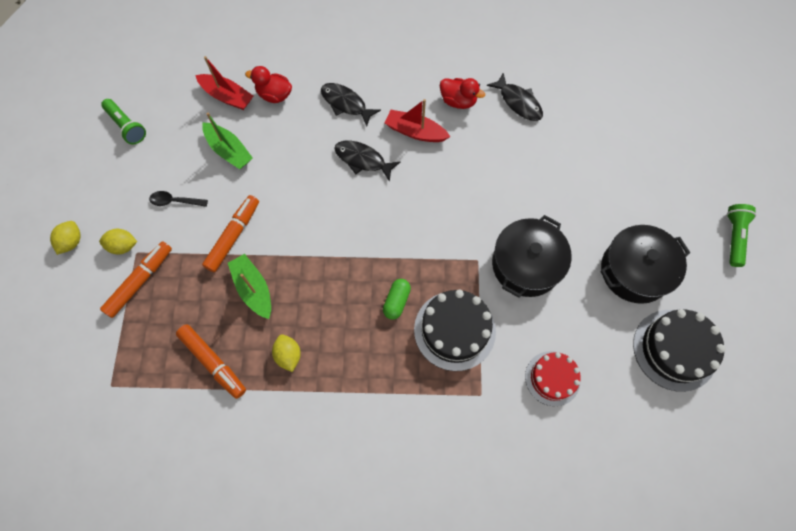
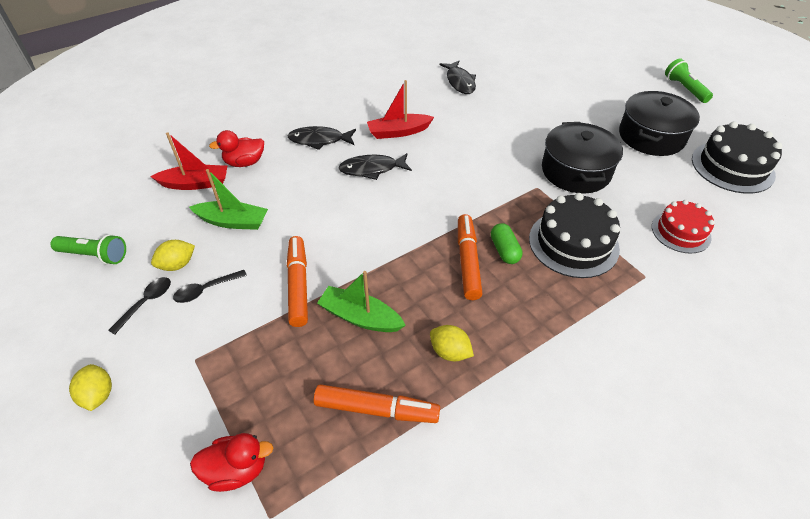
camera: 35 degrees left, 20 degrees down
(123, 246) = (173, 362): yellow lemon -> yellow lemon (177, 265)
(135, 188) = (146, 302): none -> black spoon
(140, 281) = (222, 383): orange marker -> orange marker (468, 261)
(458, 101) = (413, 100): red duck -> red duck (237, 470)
(518, 102) = (460, 82): black fish -> black fish turned 60 degrees clockwise

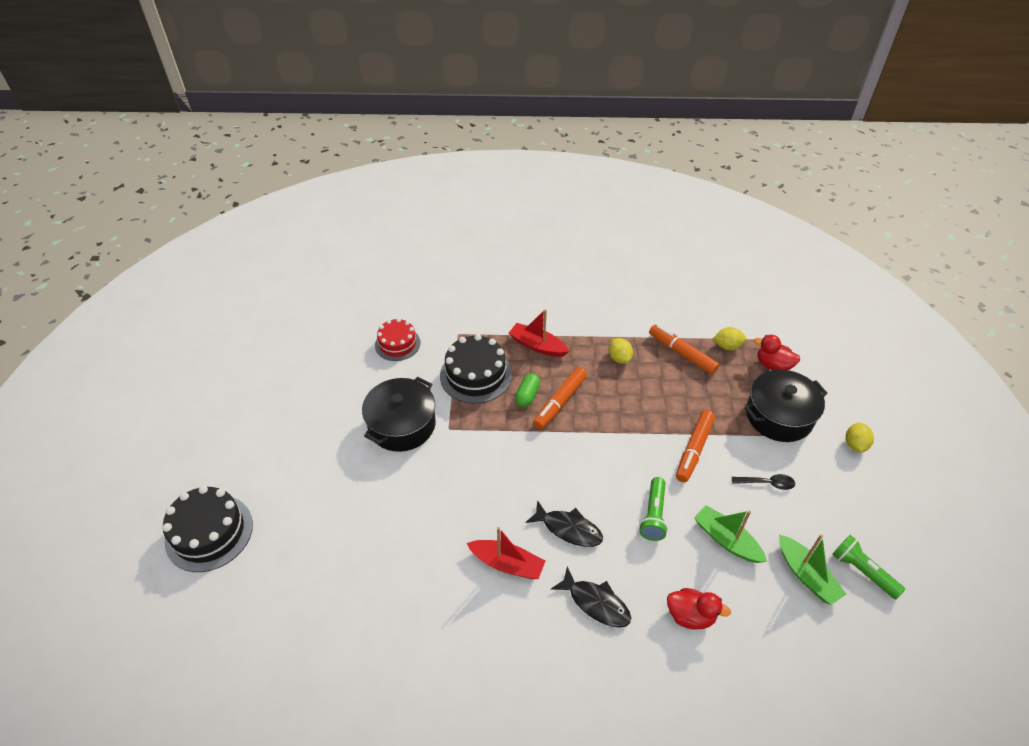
camera: 145 degrees left, 0 degrees up
(146, 302) = (817, 497): black spoon -> none
(177, 265) = (786, 520): yellow lemon -> yellow lemon (727, 346)
(195, 183) = (751, 613): red boat -> red boat (537, 346)
(360, 317) = (661, 405): green boat -> green boat (806, 575)
(460, 82) = (373, 605): black fish -> none
(651, 136) = (298, 419): black pot -> black pot (779, 416)
(684, 89) = (186, 449): green flashlight -> green flashlight (653, 515)
(732, 167) = (287, 362): black cake -> black cake (209, 532)

